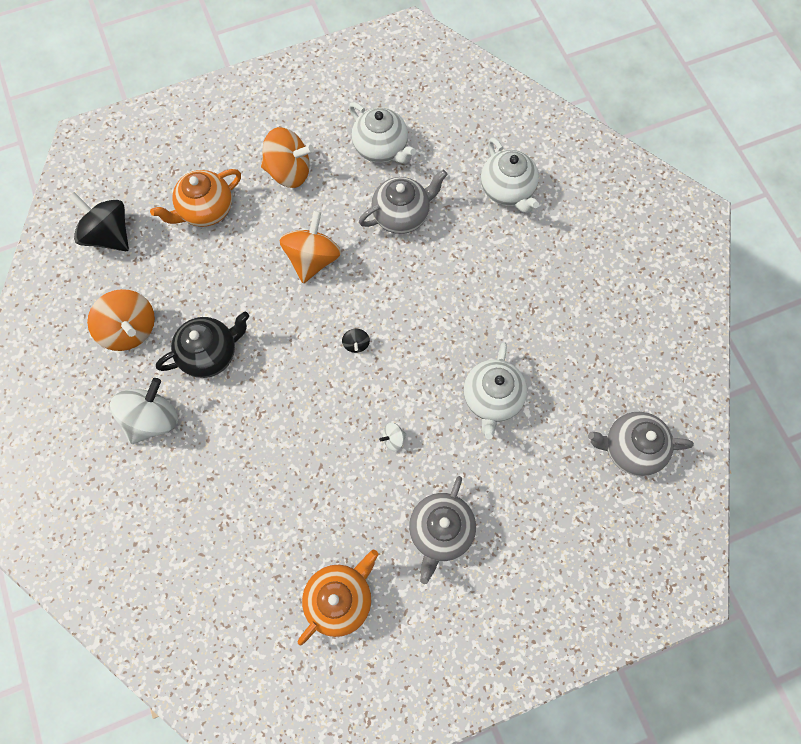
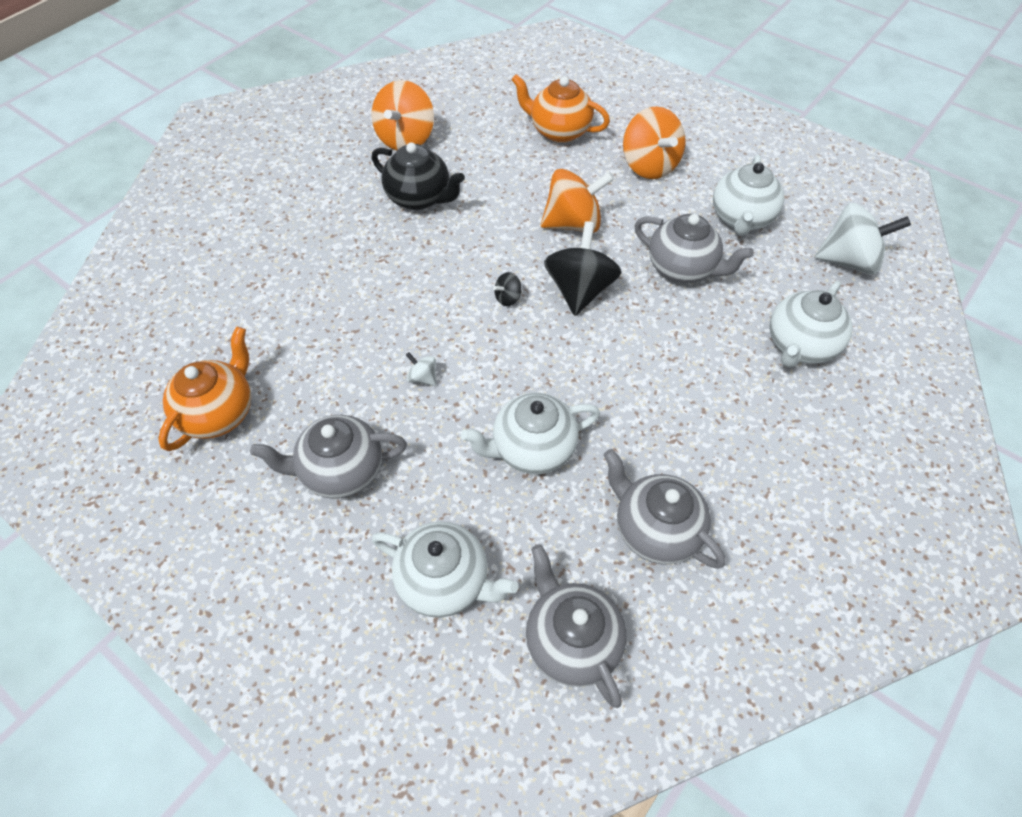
camera: 60 degrees right, 15 degrees down
(109, 235) = (484, 87): black spinning top -> black spinning top (579, 290)
(152, 419) = (330, 190): white spinning top -> white spinning top (849, 261)
(340, 598) = (219, 413): orange teapot -> orange teapot turned 75 degrees counterclockwise
(557, 501) = (445, 581): none -> white teapot
(587, 360) = (655, 530): none -> grey teapot

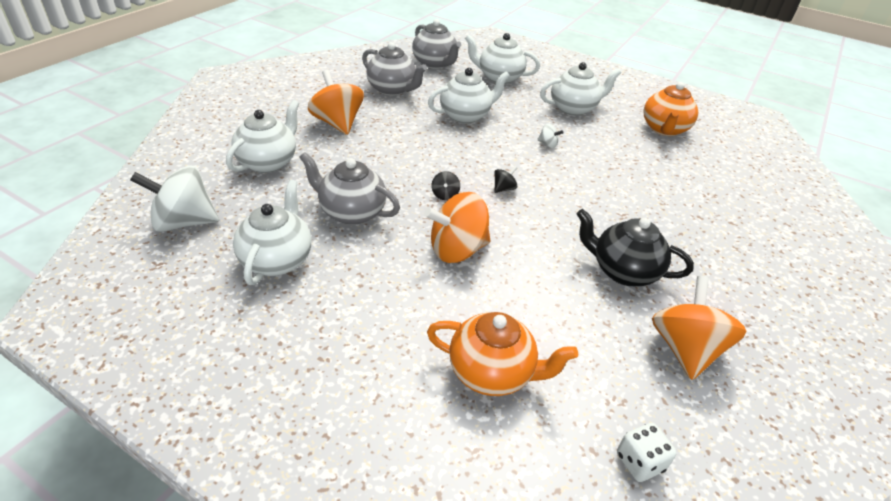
camera: 170 degrees right, 15 degrees down
(341, 471) = (573, 108): grey teapot -> white teapot
(478, 86) = (639, 462): none -> white dice
(579, 290) = (445, 195): black spinning top -> black spinning top, size x0.44
(649, 166) = (370, 322): orange spinning top -> orange spinning top (337, 123)

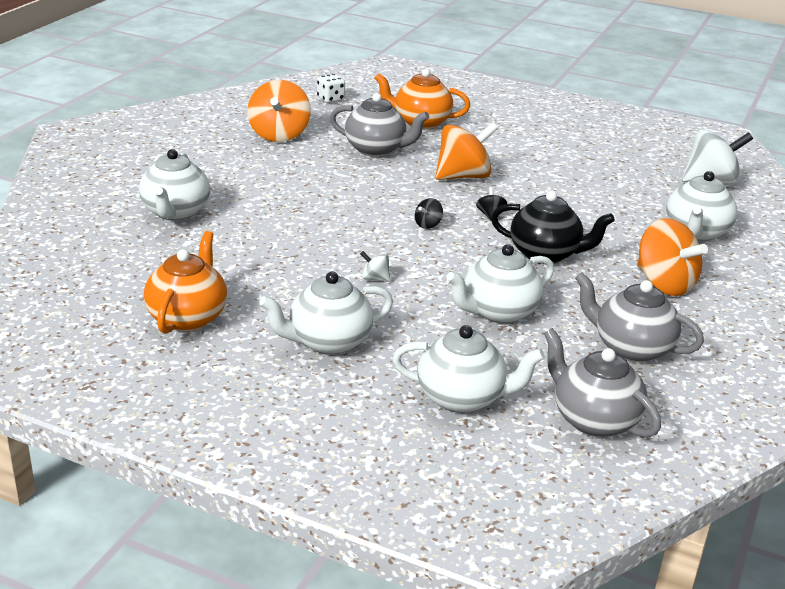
camera: 175 degrees right, 10 degrees down
(277, 260) = (609, 164): white teapot -> white teapot (175, 212)
(351, 212) = (574, 196): grey teapot -> grey teapot (376, 150)
(623, 271) = (312, 170): black teapot -> black teapot (546, 254)

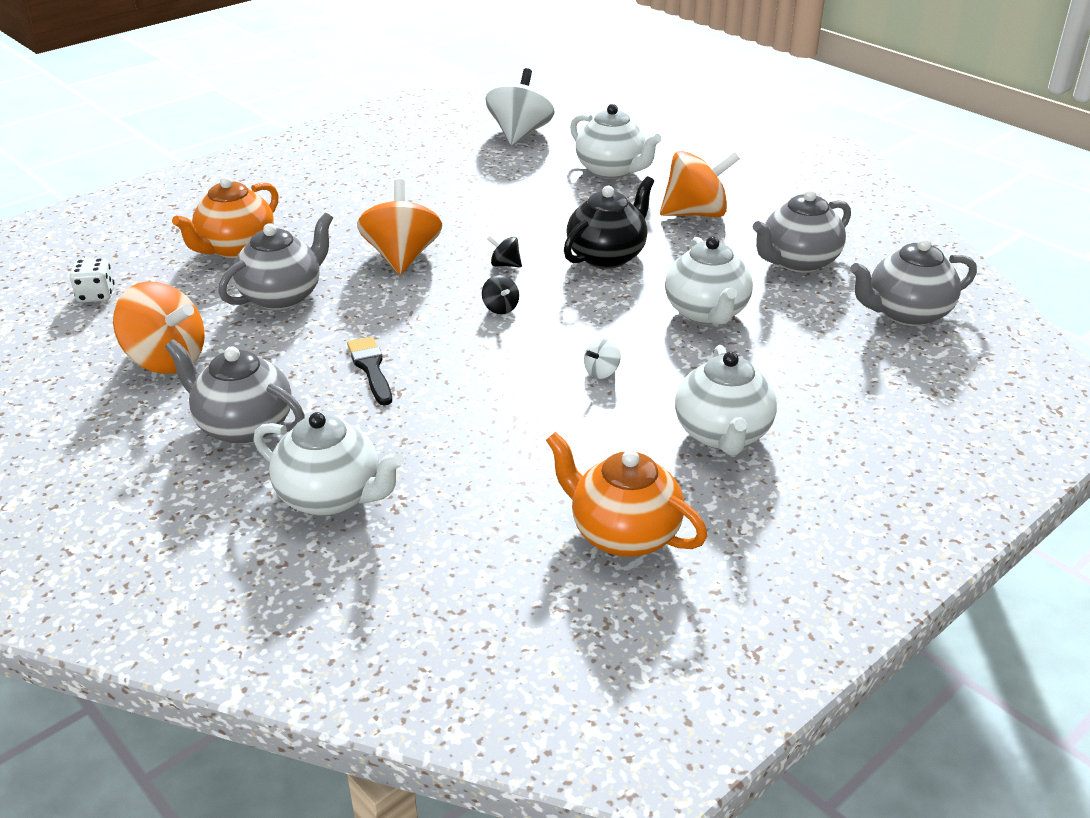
camera: 65 degrees left, 5 degrees up
(228, 172) = (243, 426): none -> grey teapot
(316, 195) = (371, 368): none -> black brush
(462, 398) = (854, 374): white teapot -> none

